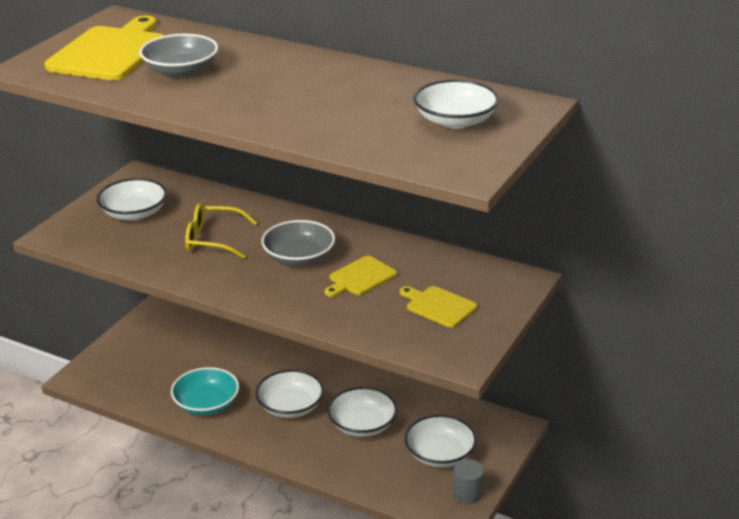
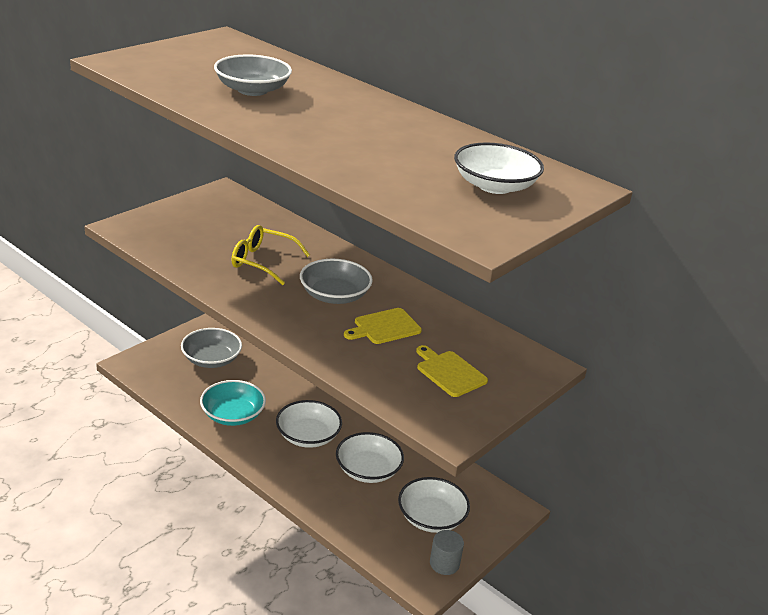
camera: 10 degrees right, 0 degrees up
(110, 52) = (198, 62): yellow cutting board -> none
(134, 213) = (203, 223): white bowl -> none
(160, 354) = (211, 359): none -> grey bowl

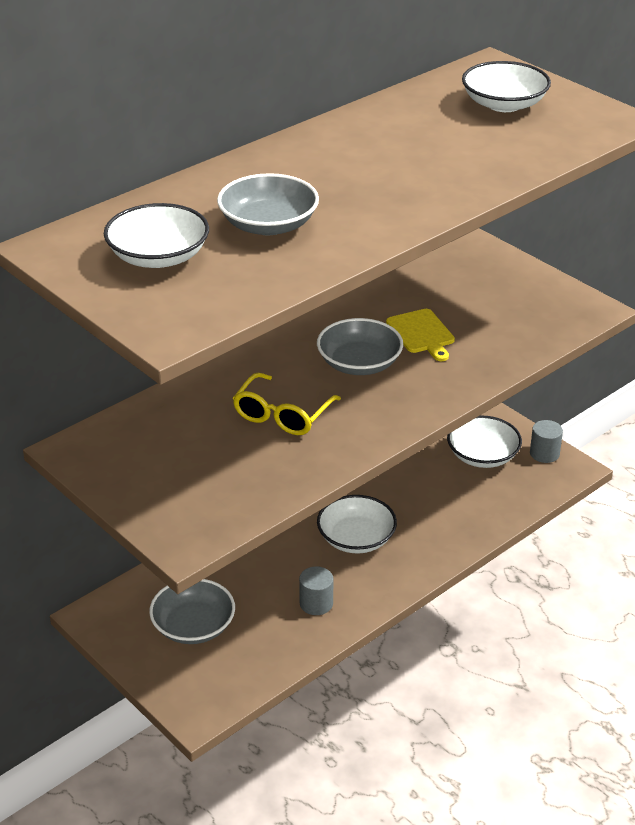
camera: 80 degrees left, 5 degrees up
(233, 415) = (316, 603): turquoise bowl -> grey cylinder
(368, 470) = (413, 494): white bowl -> white bowl (158, 256)
(449, 372) = (498, 301): yellow cutting board -> none

